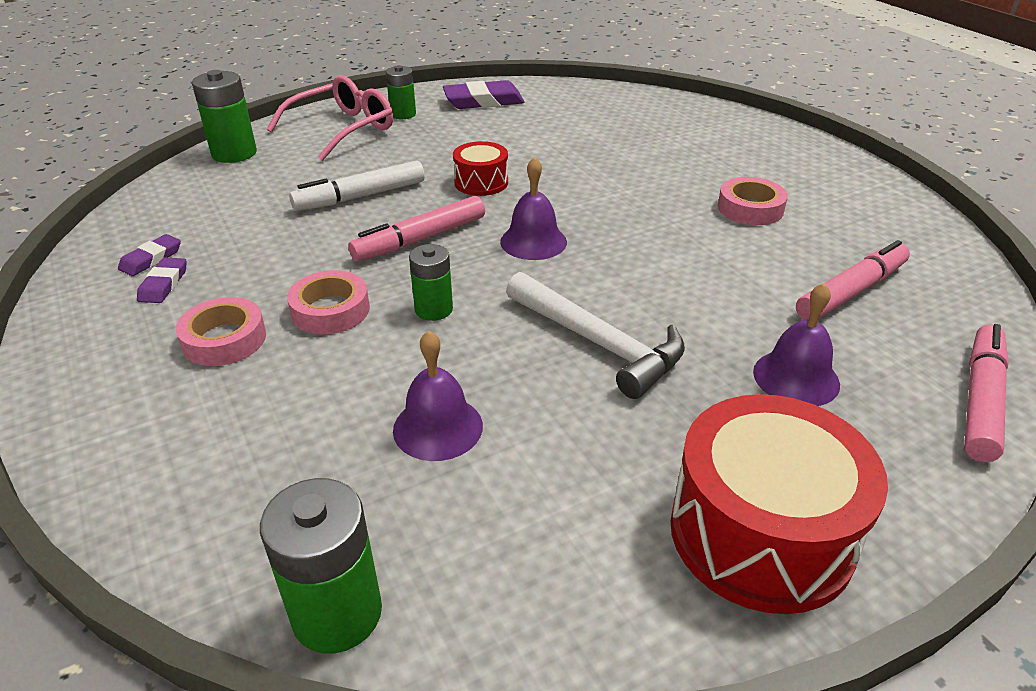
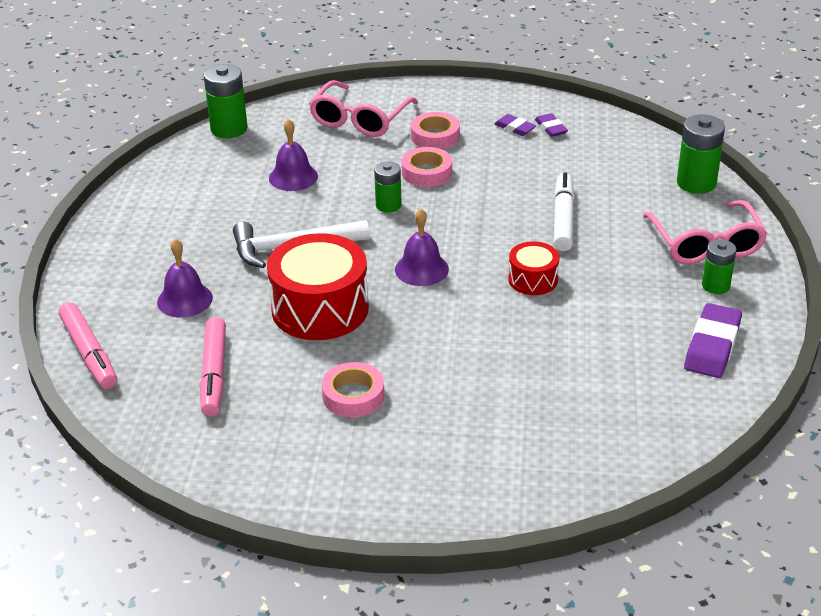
camera: 125 degrees right, 0 degrees up
(207, 438) = (360, 120): none -> pink glasses
(420, 239) = (474, 225): pink marker -> none
(761, 533) = (129, 233): red drum -> red drum (320, 308)

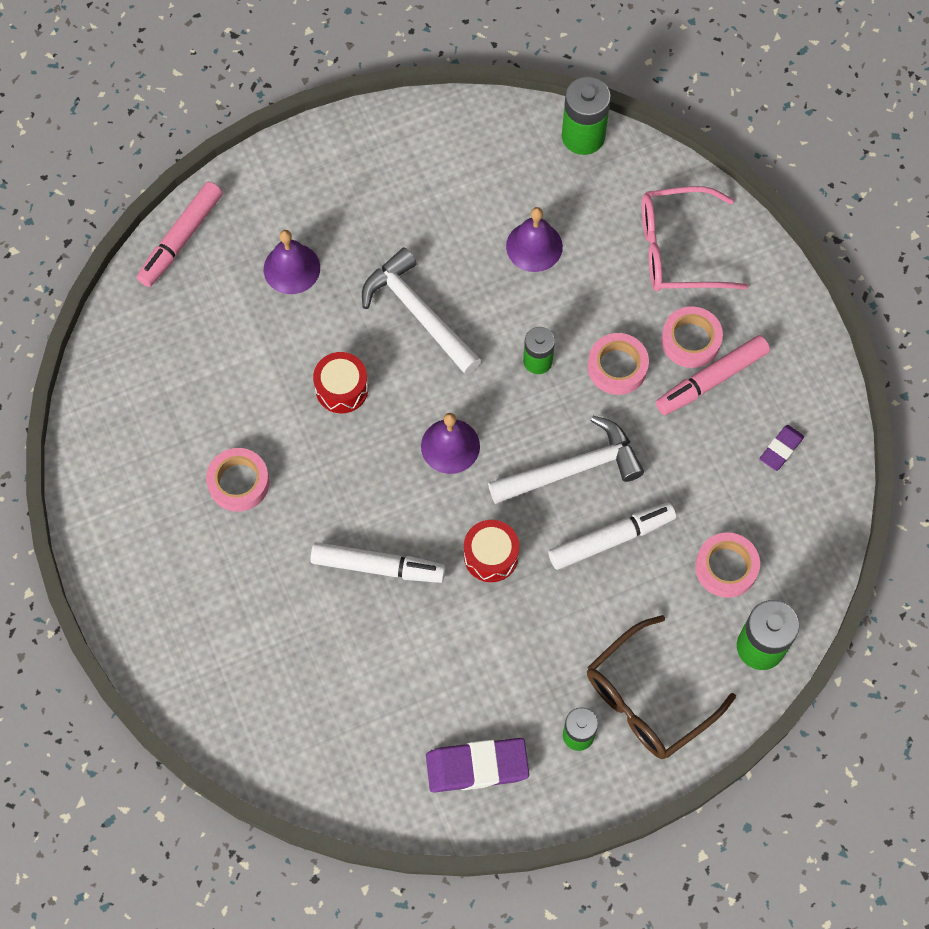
camera: 60 degrees right, 30 degrees up
(214, 374) = (207, 354): pink marker -> pink marker (711, 379)
(320, 308) = (342, 389): red drum -> red drum, size x0.52
(491, 218) = (573, 469): none -> white hammer
(497, 341) = (378, 567): none -> white marker
(514, 128) = (758, 412): purple eraser -> none
(624, 177) = (726, 567): none -> pink tape
(706, 244) = (647, 699): pink glasses -> brown glasses

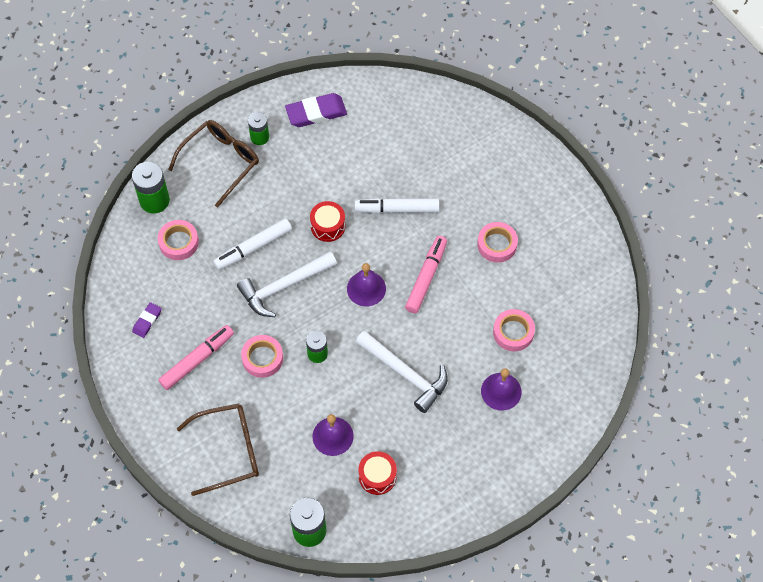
camera: 170 degrees right, 5 degrees down
(181, 239) = (584, 400): pink marker -> pink marker (426, 277)
(342, 389) = (445, 314): red drum -> red drum (377, 476)
(677, 250) = (229, 450): pink glasses -> brown glasses
(690, 340) = (213, 385): pink tape -> pink tape (513, 332)

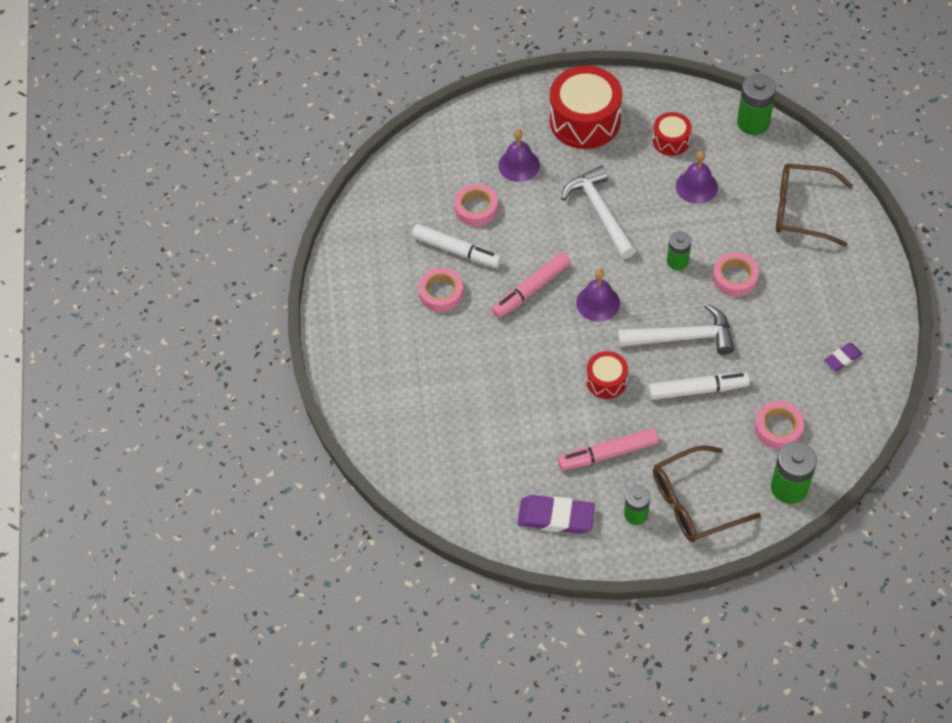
camera: 150 degrees left, 5 degrees down
(197, 360) = (802, 301): pink marker -> pink marker (608, 453)
(397, 209) = (523, 369): white marker -> white marker (456, 251)
(467, 465) = (585, 120): none -> red drum

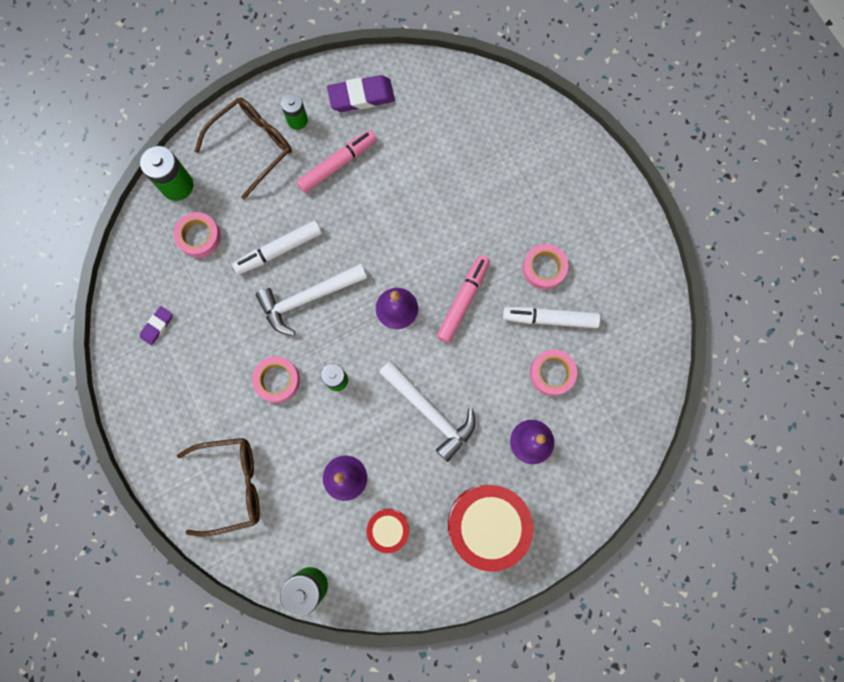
camera: 155 degrees right, 20 degrees up
(606, 381) = (362, 231): red drum -> none

